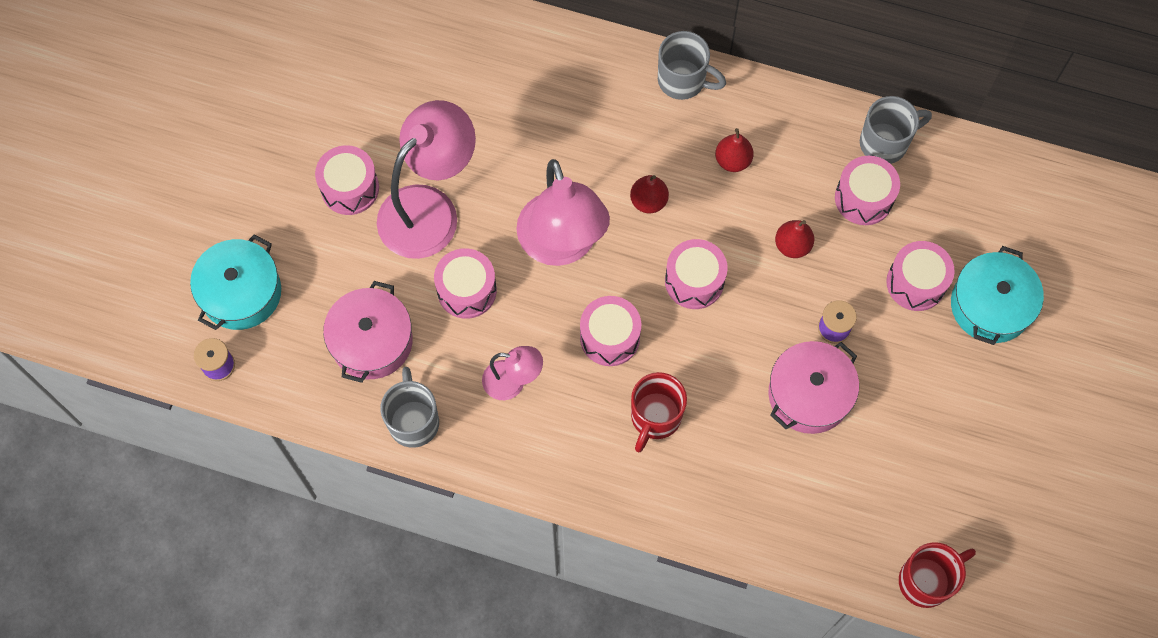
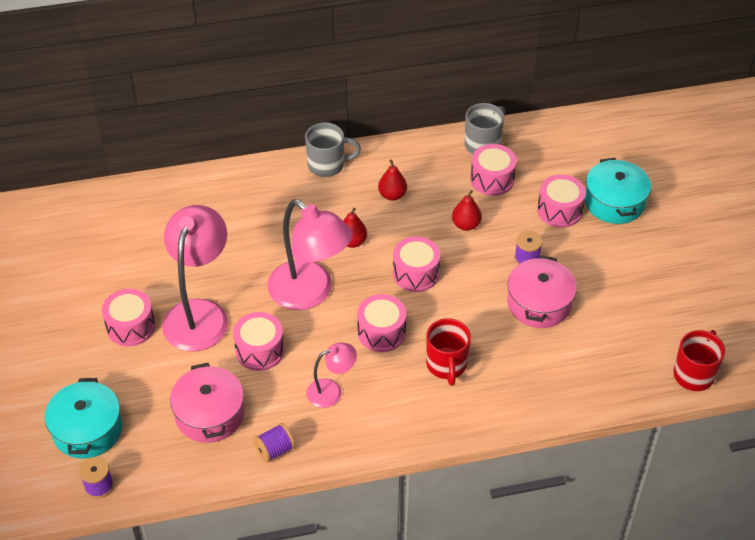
camera: 30 degrees left, 20 degrees down
(413, 421) = (275, 450): grey mug -> purple spool

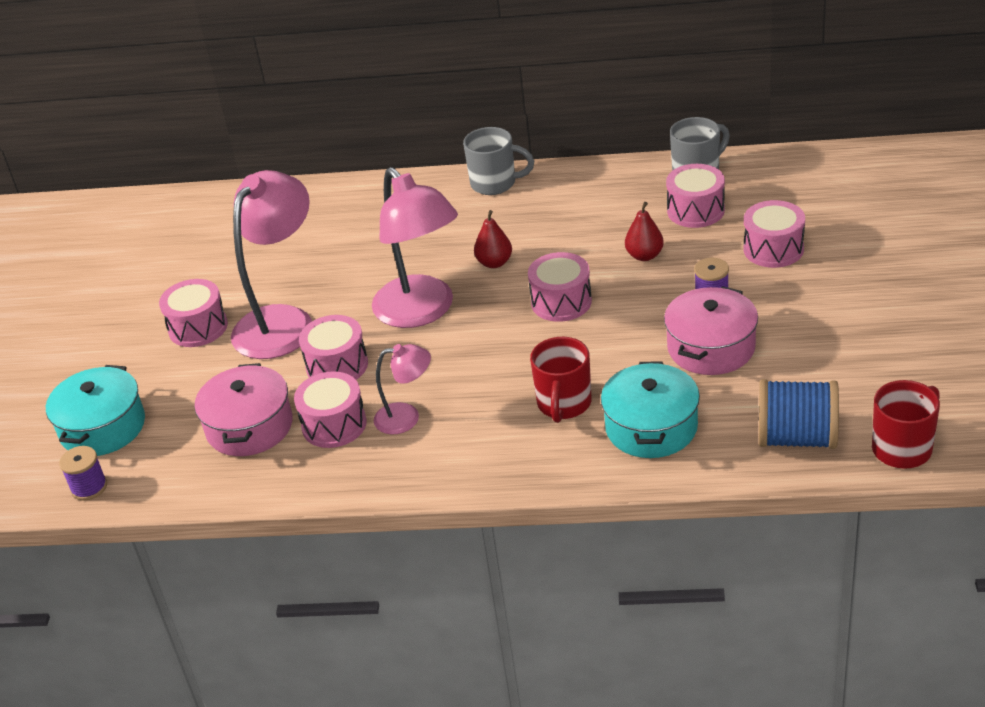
camera: 20 degrees right, 10 degrees down
(275, 450) = (311, 474): purple spool -> none
(381, 332) = (494, 360): pink drum -> pink drum (334, 425)
(392, 195) = (562, 218): red pear -> none
(614, 202) = (851, 245): turquoise pot -> turquoise pot (651, 427)
(620, 374) = (797, 438): none -> blue spool

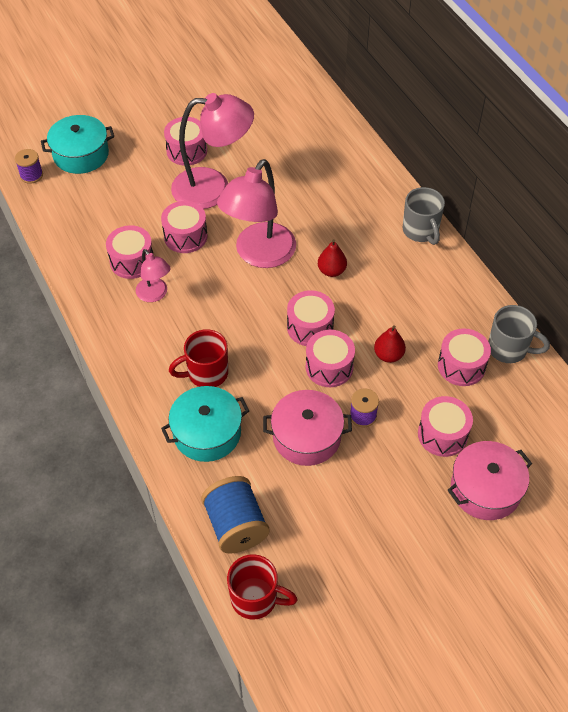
camera: 55 degrees right, 15 degrees up
(249, 426) = (112, 221): pink pot -> pink pot (485, 489)
(628, 303) = (329, 367): none -> pink drum

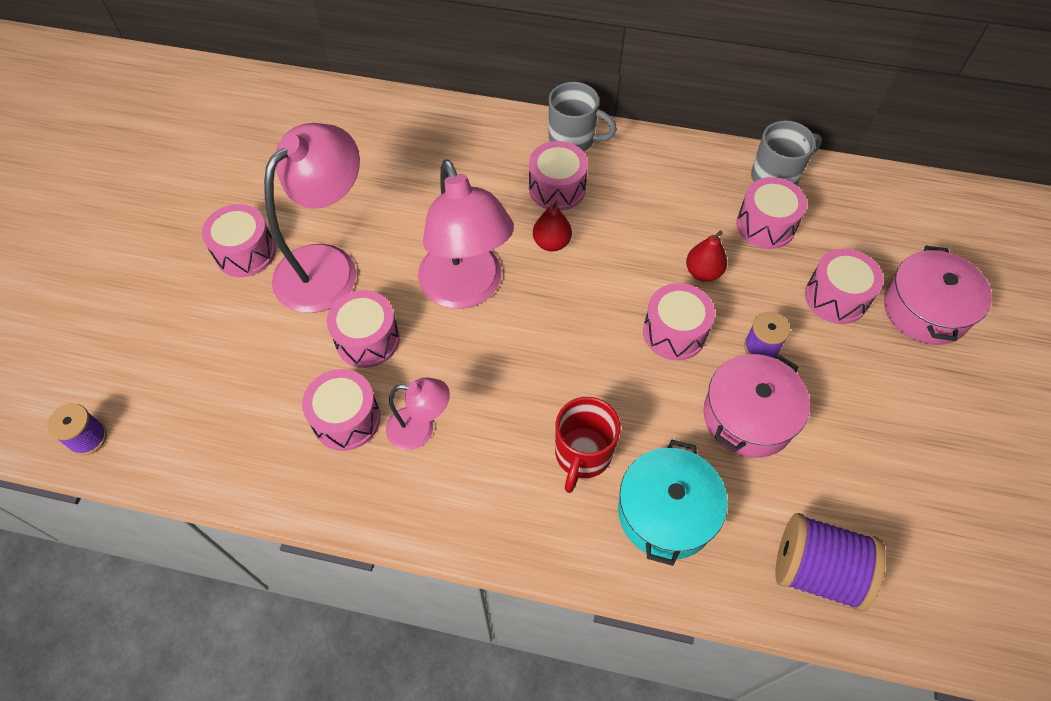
camera: 50 degrees left, 5 degrees up
(81, 154) = (122, 360): turquoise pot -> none
(236, 525) = (816, 571): blue spool -> purple spool
(256, 598) = (928, 618): red mug -> none
(310, 327) = (607, 313): pink drum -> pink drum (557, 188)

